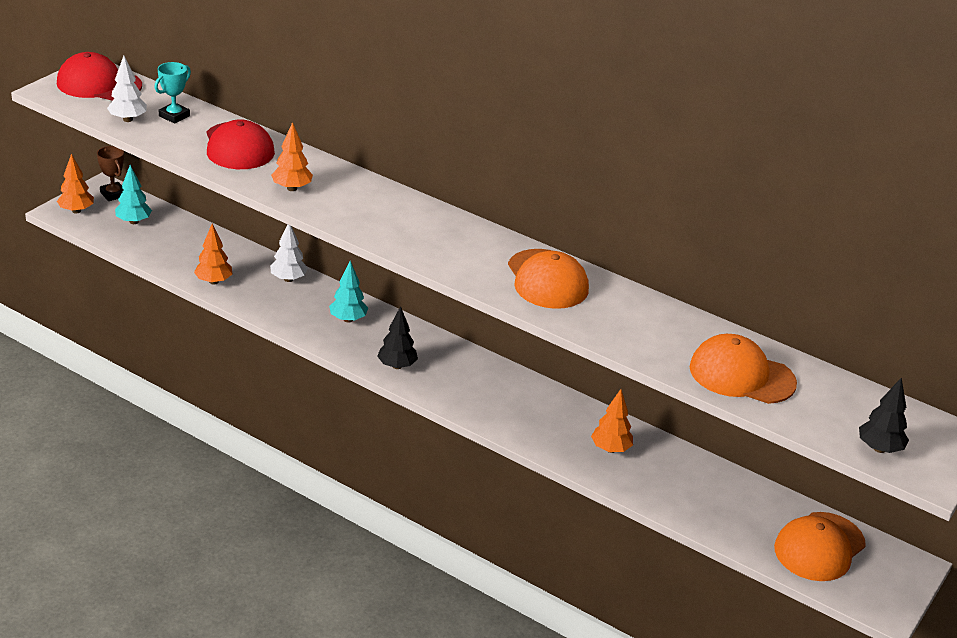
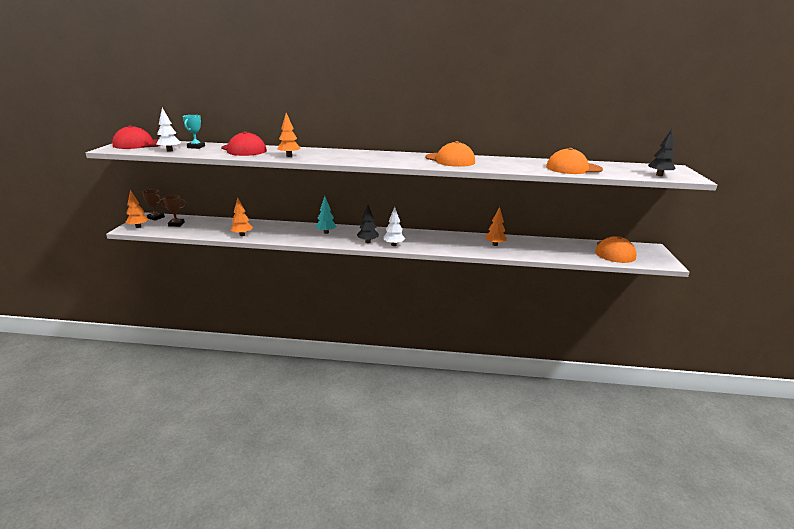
camera: 25 degrees left, 10 degrees down
(133, 222) = (176, 224): turquoise tree -> brown trophy
(288, 279) = (281, 226): white tree -> white tree (393, 245)

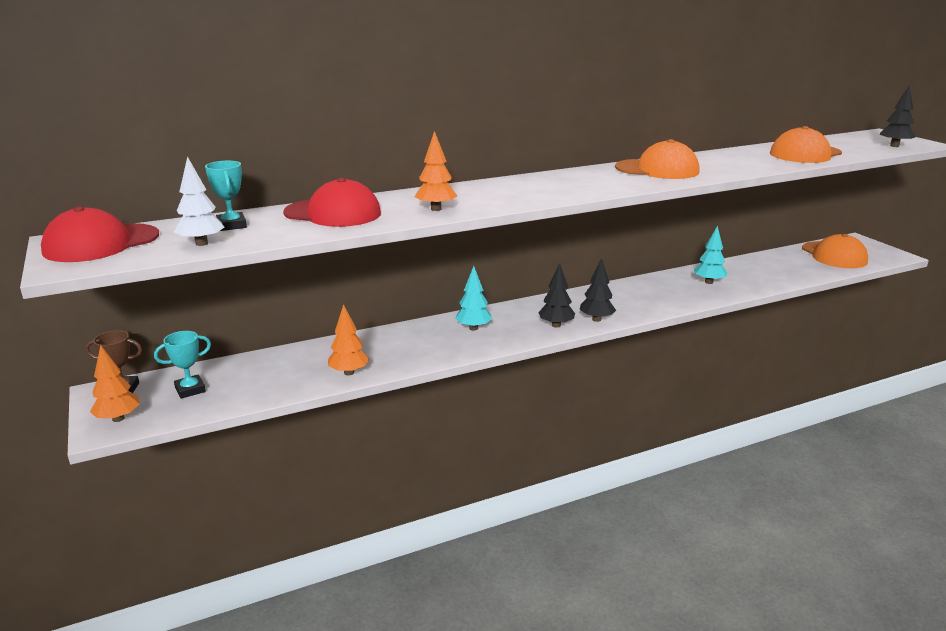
camera: 30 degrees left, 0 degrees up
(176, 224) = (190, 390): brown trophy -> turquoise trophy
(393, 245) = (596, 319): white tree -> black tree
(495, 244) = (708, 282): orange tree -> turquoise tree

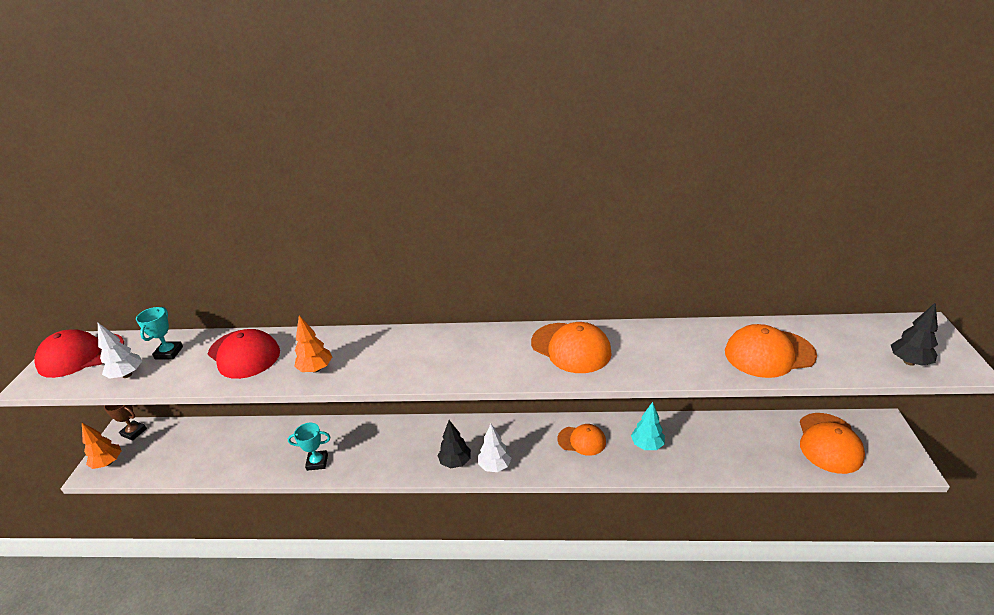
camera: 30 degrees right, 10 degrees up
(190, 390) = (165, 447): turquoise trophy -> turquoise trophy (317, 462)
(349, 372) = (265, 466): orange tree -> none
(473, 328) = (391, 442): turquoise tree -> none
(596, 319) = (495, 466): black tree -> white tree
(653, 290) = (582, 440): none -> orange cap

